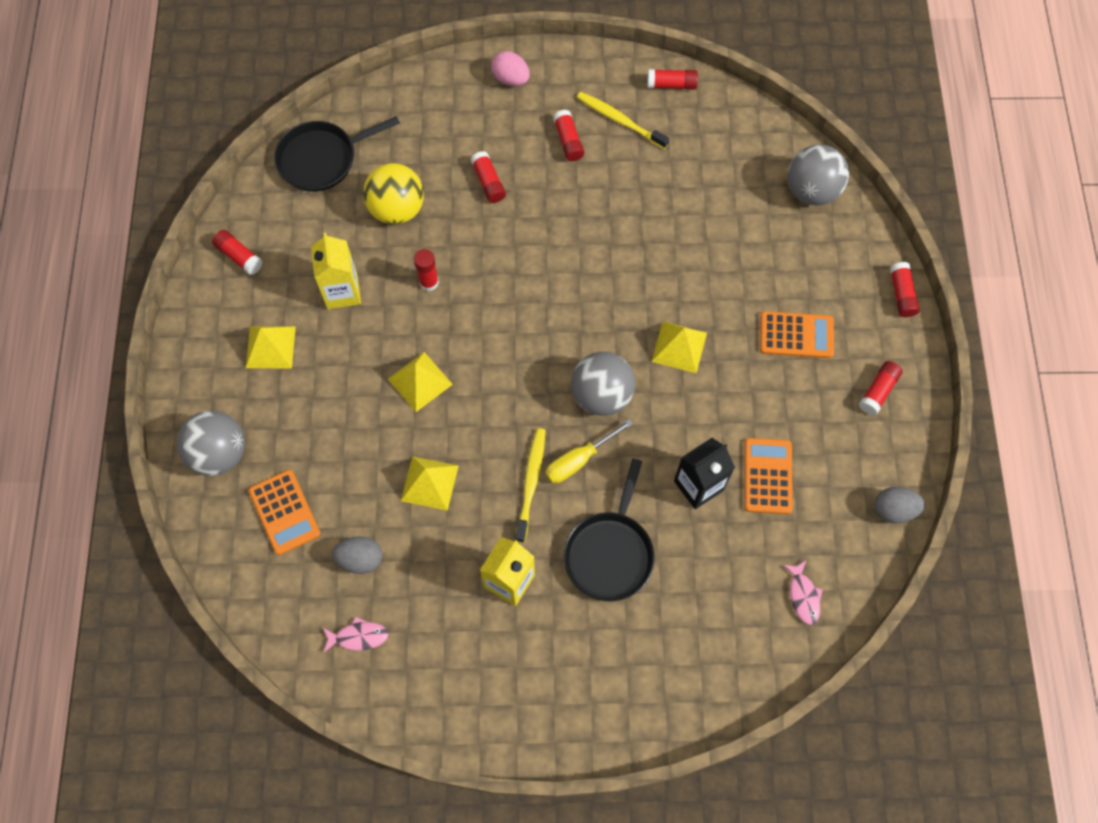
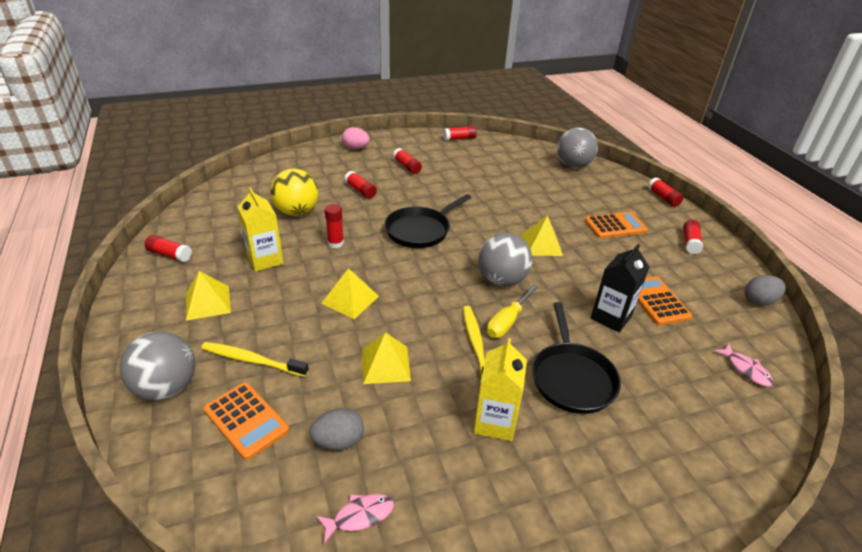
camera: 20 degrees left, 30 degrees down
(321, 159) = (230, 197): black pan -> black pan (420, 230)
(619, 120) = (435, 155): yellow toothbrush -> yellow toothbrush (252, 360)

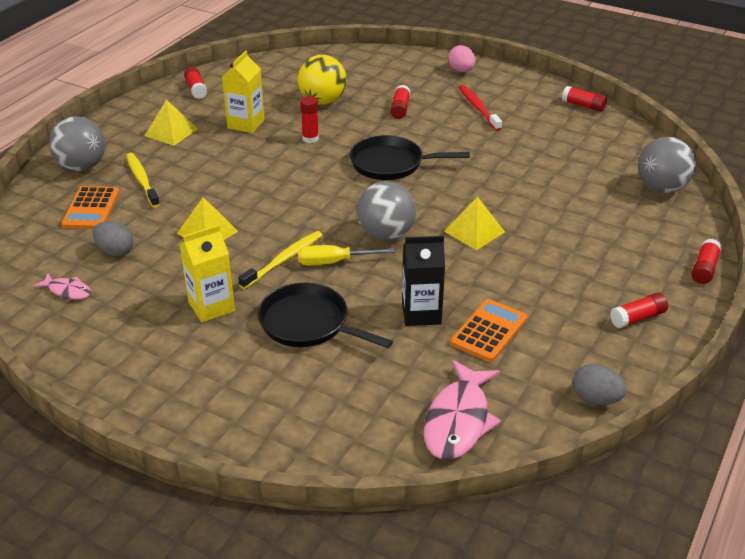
camera: 50 degrees right, 0 degrees up
(350, 299) = (254, 181): yellow pyramid -> none
(407, 166) = (478, 108): red glue stick -> red toothbrush
(572, 378) = (308, 323): black pan -> black pan turned 75 degrees clockwise
(615, 226) = (584, 259): orange calculator -> none
(746, 369) = (458, 420): pink fish -> pink fish, size x1.93

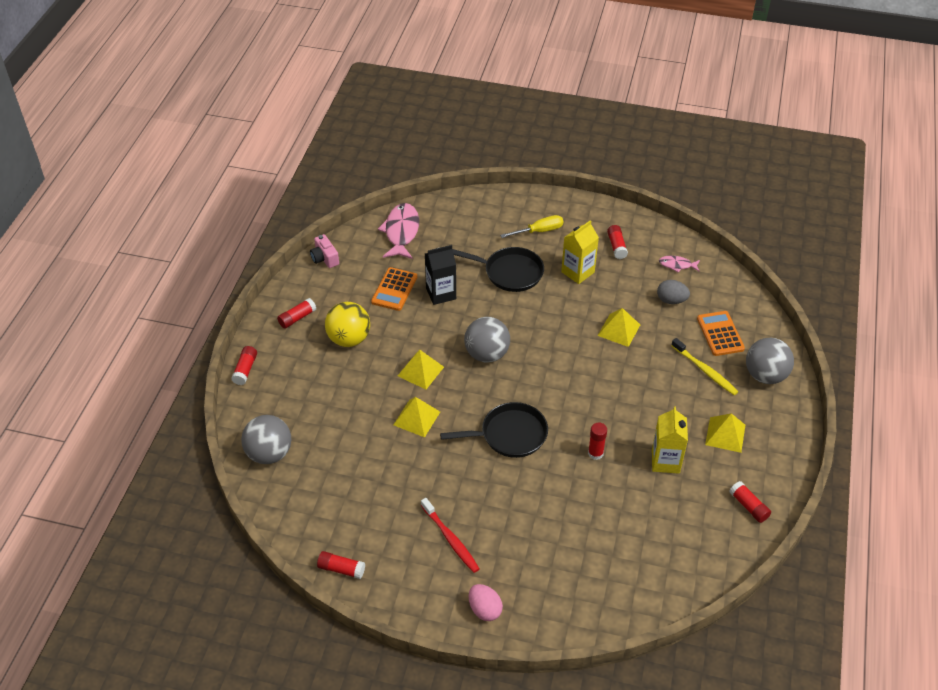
camera: 165 degrees right, 10 degrees up
(284, 260) = (550, 317): yellow toothbrush -> none
(322, 101) = (611, 515): yellow ball -> yellow ball (349, 339)
(333, 262) = (515, 322): yellow screwdriver -> yellow screwdriver (539, 231)
(400, 108) = (529, 520): red glue stick -> red glue stick (616, 246)
(490, 191) = (416, 418): none -> yellow pyramid
(596, 399) = (324, 258): grey egg -> pink camera

